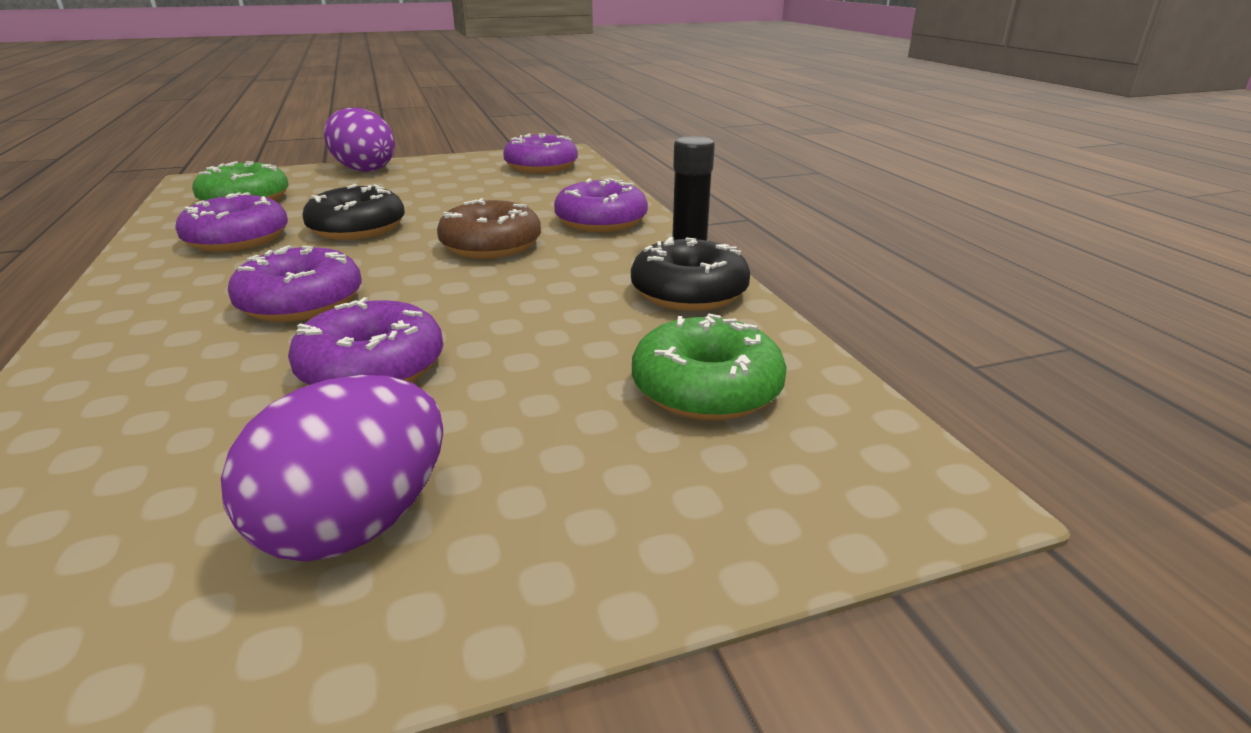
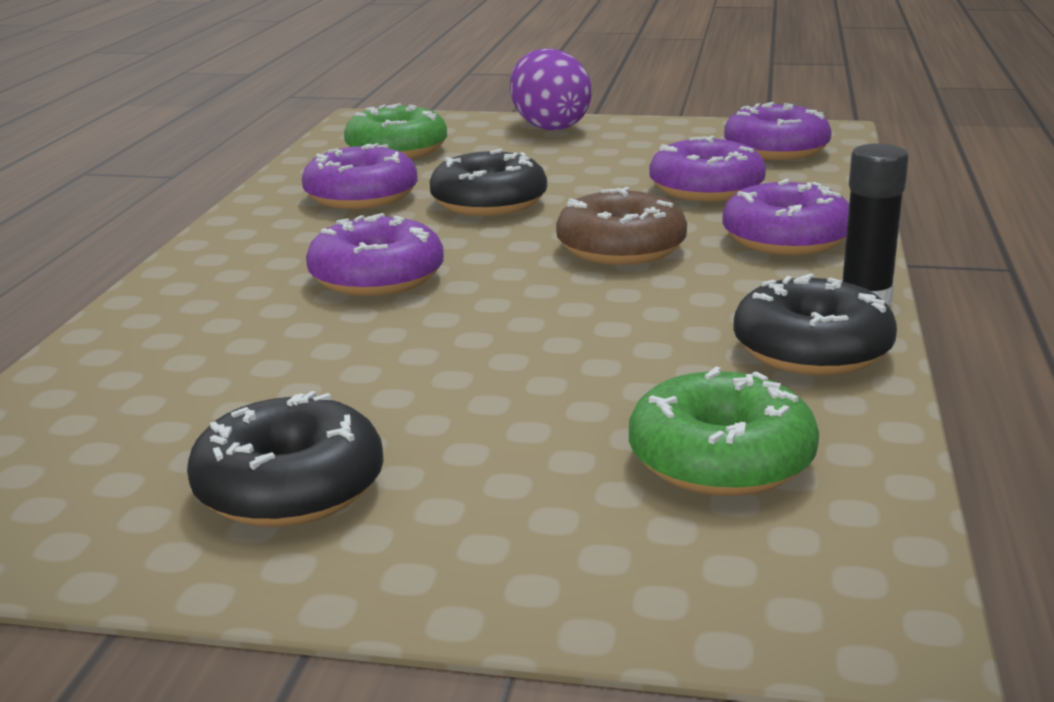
camera: 30 degrees right, 5 degrees down
(356, 524) = (290, 488): purple egg -> black donut
(372, 368) = (397, 358): purple donut -> purple donut (706, 189)

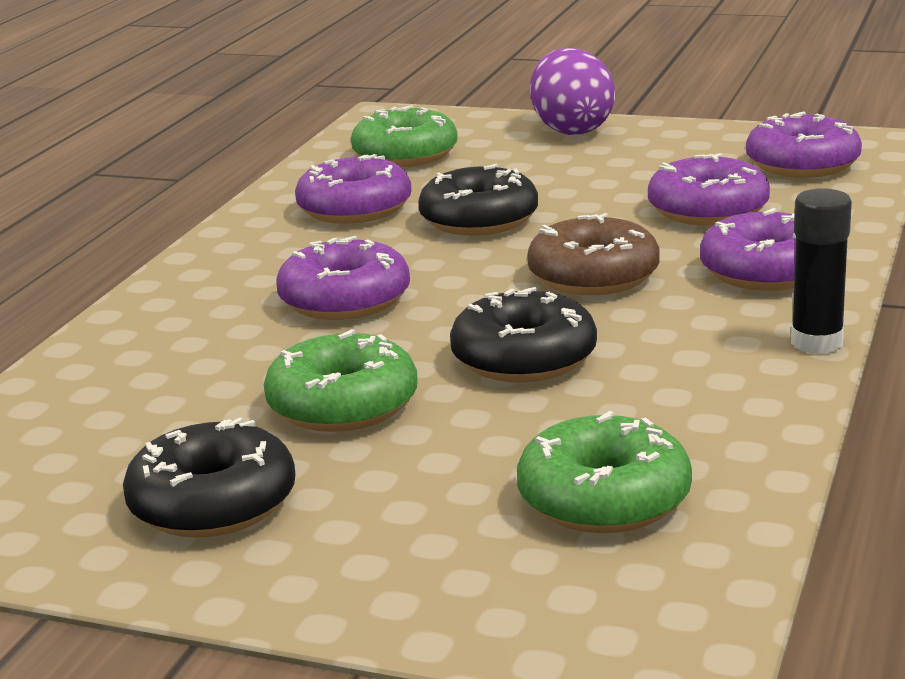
camera: 10 degrees right, 0 degrees up
(406, 378) = (343, 405): none -> green donut
(812, 350) = (738, 394): black donut -> black donut (524, 358)

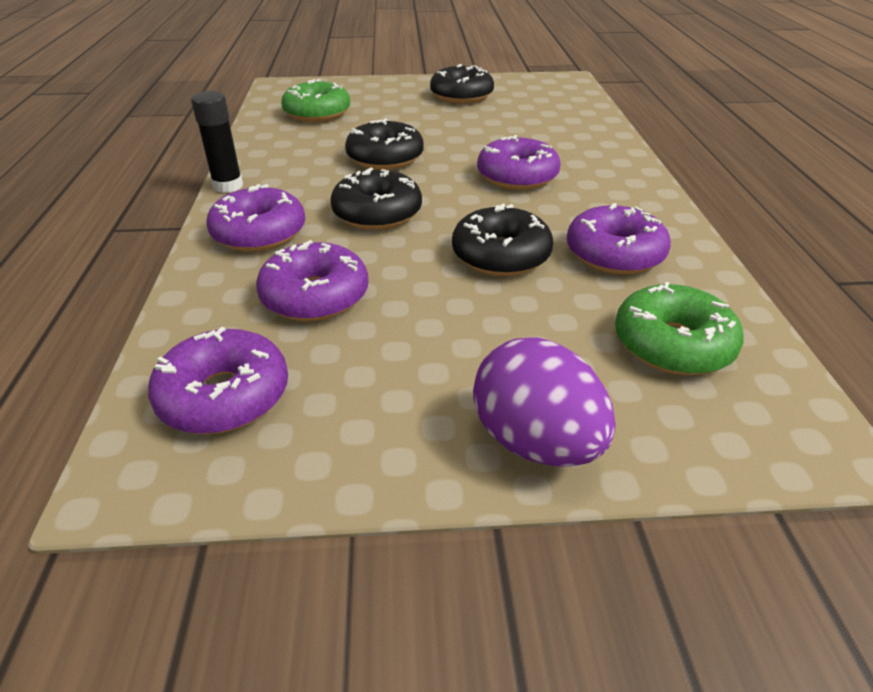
camera: 155 degrees right, 15 degrees up
(343, 405) = (452, 128): green donut -> none
(593, 276) = (377, 213): brown donut -> black donut

